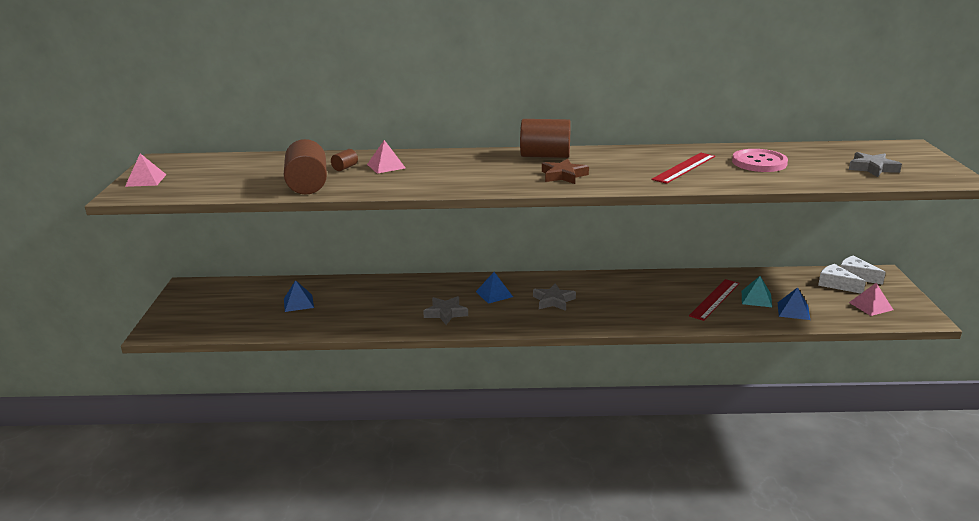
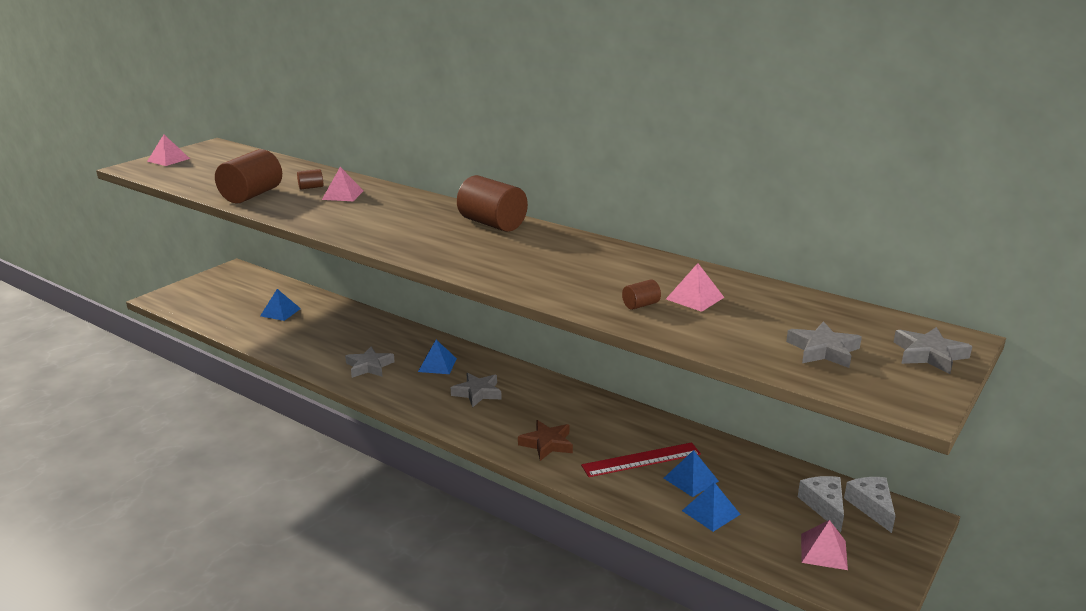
camera: 35 degrees right, 0 degrees up
(563, 176) = (461, 249): brown star -> brown star (547, 444)
(684, 168) = (596, 277): red ruler -> none
(742, 174) = (640, 305): none -> brown cylinder
(756, 299) = (691, 479): turquoise pyramid -> blue pyramid
(759, 162) = (694, 298): pink button -> pink pyramid
(915, 156) = (929, 355): none -> grey star

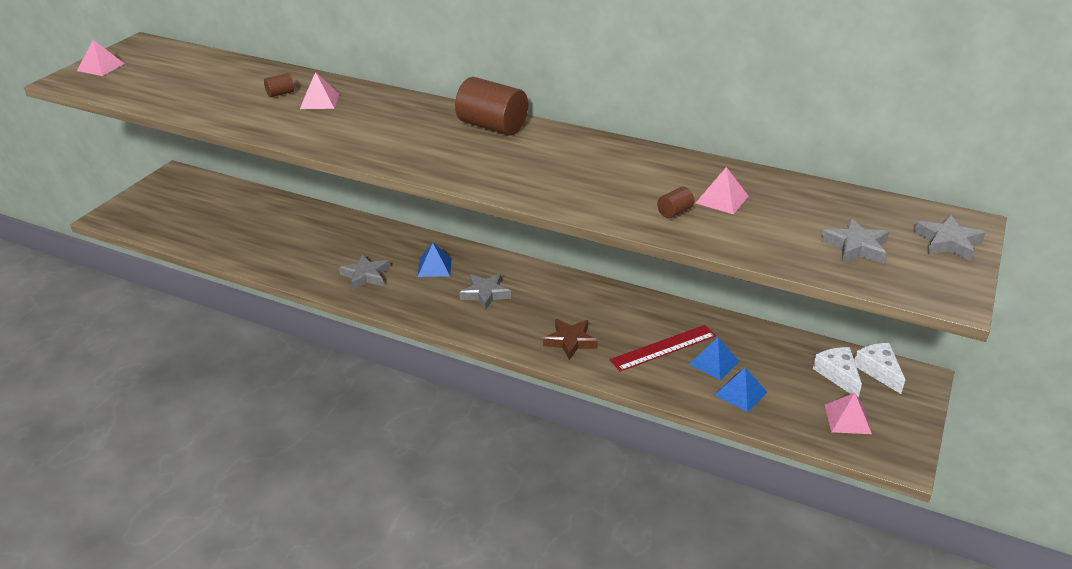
camera: 10 degrees left, 10 degrees up
(252, 195) = (220, 109): brown cylinder -> none
(280, 312) = (247, 222): blue pyramid -> none

